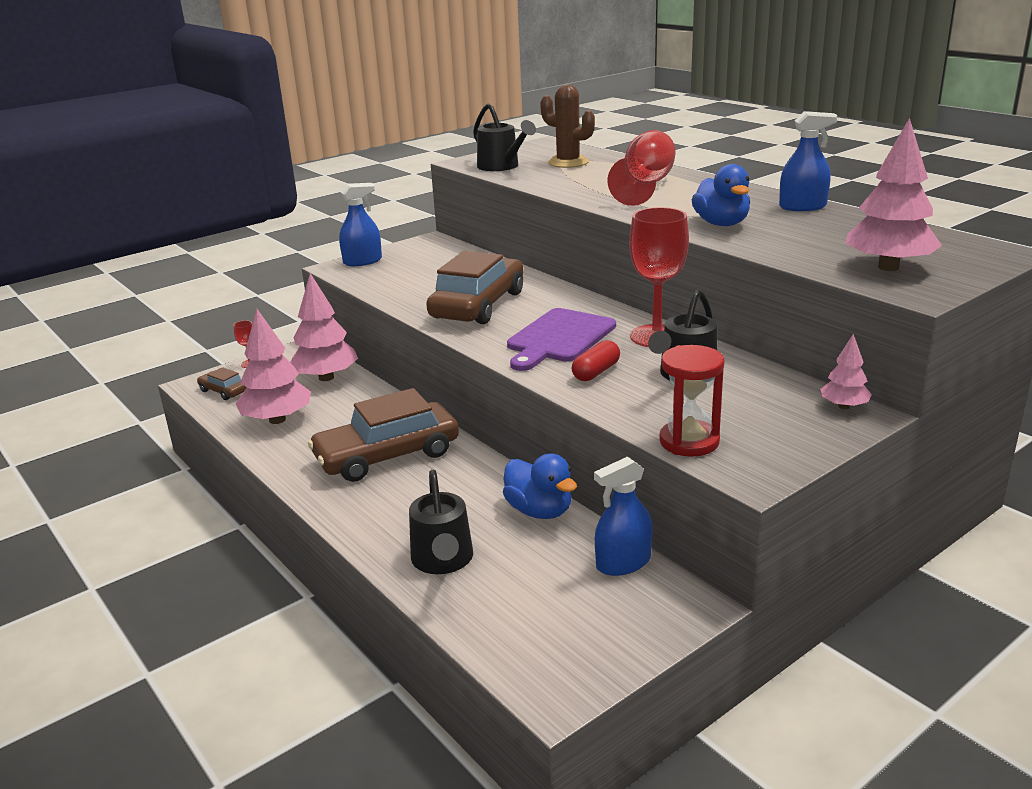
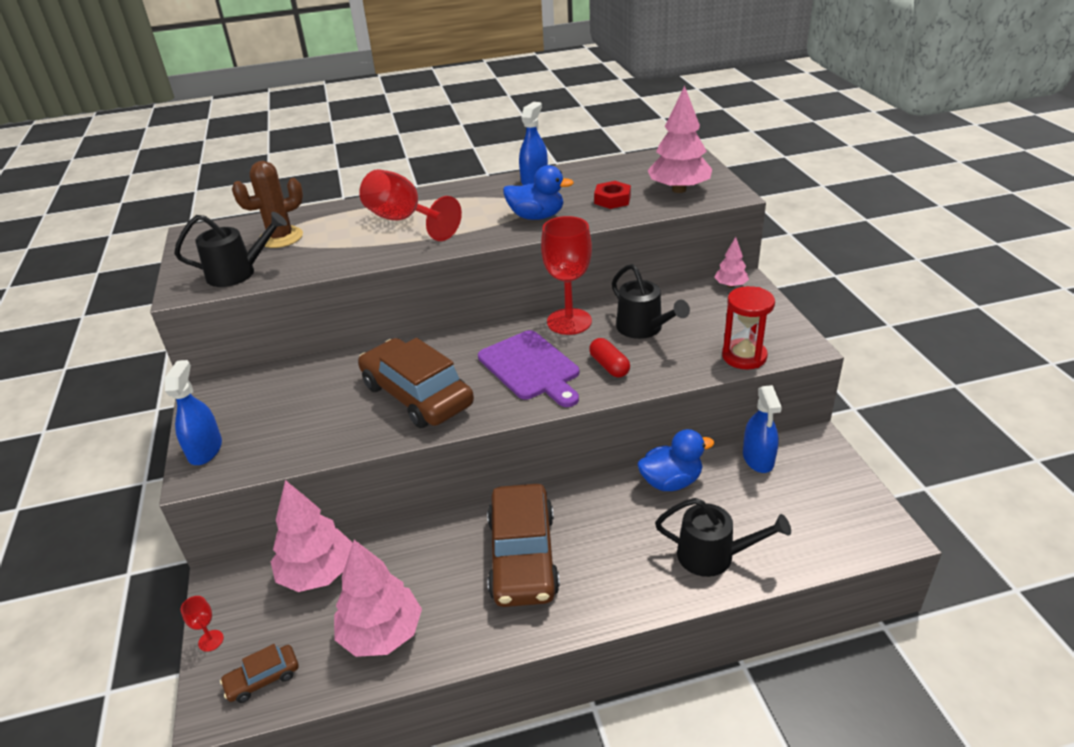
camera: 65 degrees left, 10 degrees up
(809, 244) = (612, 200): none -> red nut

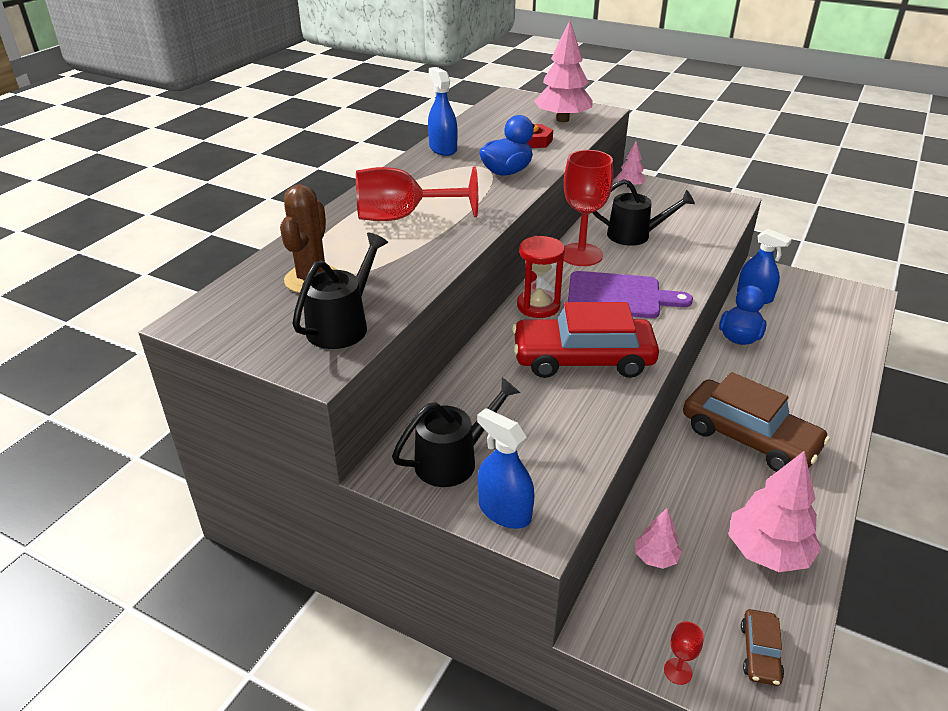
camera: 50 degrees left, 0 degrees up
(317, 573) = (656, 558): pink tree -> pink tree, size x0.52
(417, 395) = (583, 359): brown car -> red car
(609, 366) = (662, 268): red capsule -> none
(714, 556) = (829, 361): black watering can -> black watering can (454, 460)
(744, 356) = (718, 223): red hourglass -> red hourglass (538, 306)

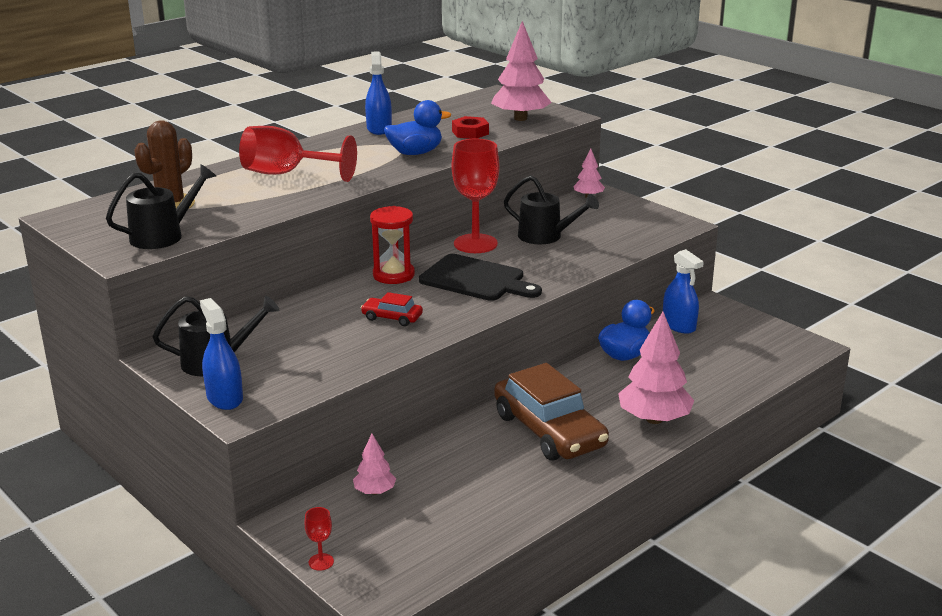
camera: 20 degrees right, 10 degrees down
(583, 359) = (392, 317): red car -> red car, size x0.45
(619, 296) = (476, 279): purple cutting board -> black cutting board
(760, 653) = (401, 568): brown car -> none
(767, 552) = (478, 510): pink tree -> pink tree (654, 419)

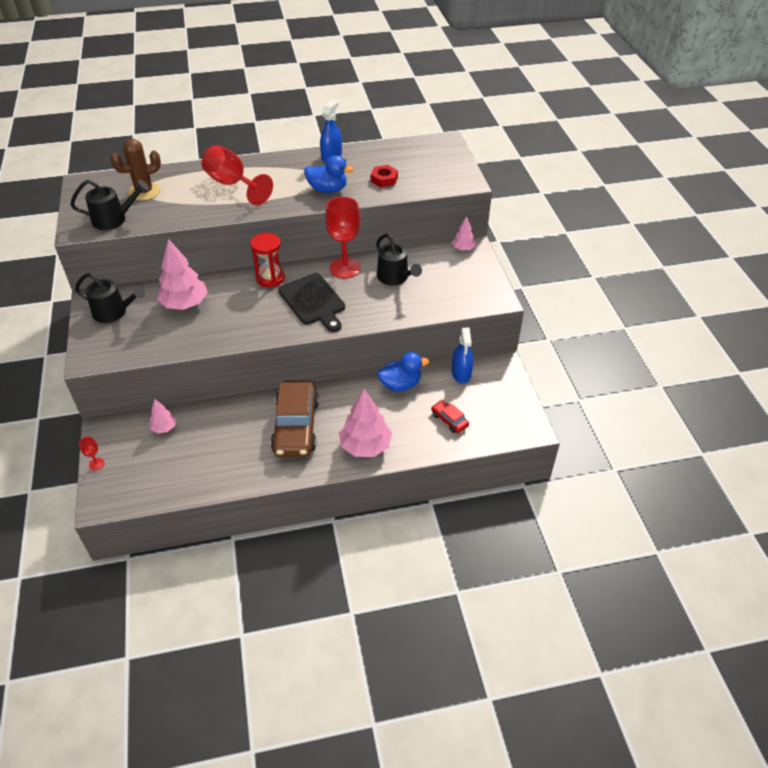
camera: 30 degrees right, 20 degrees up
(224, 398) = (92, 343): blue spray bottle -> none
(392, 317) = (234, 315): red car -> red car (449, 420)
(520, 118) = (433, 175): pink tree -> pink tree (185, 304)

